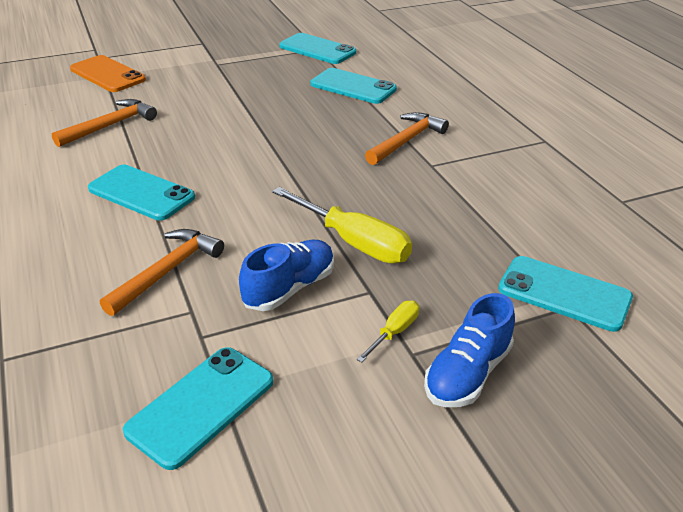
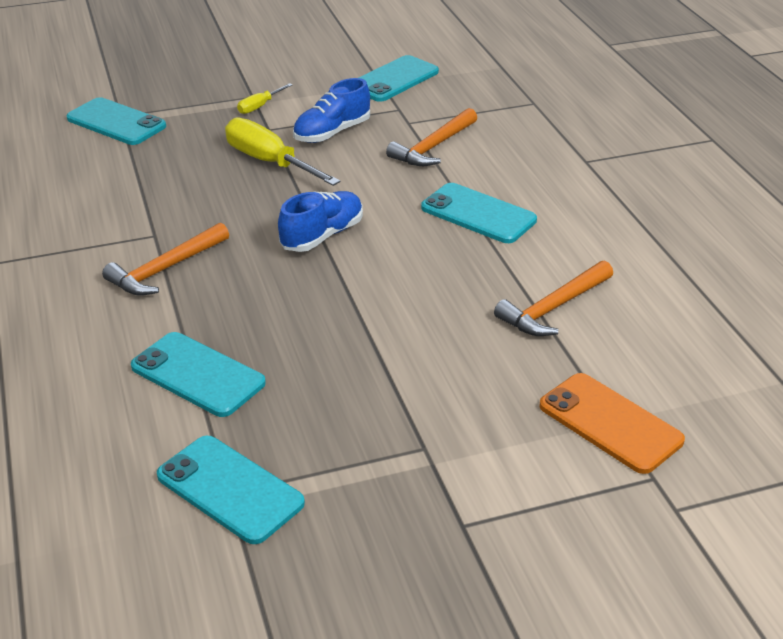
camera: 175 degrees left, 0 degrees up
(467, 374) = (220, 86): blue shoe -> blue shoe (322, 236)

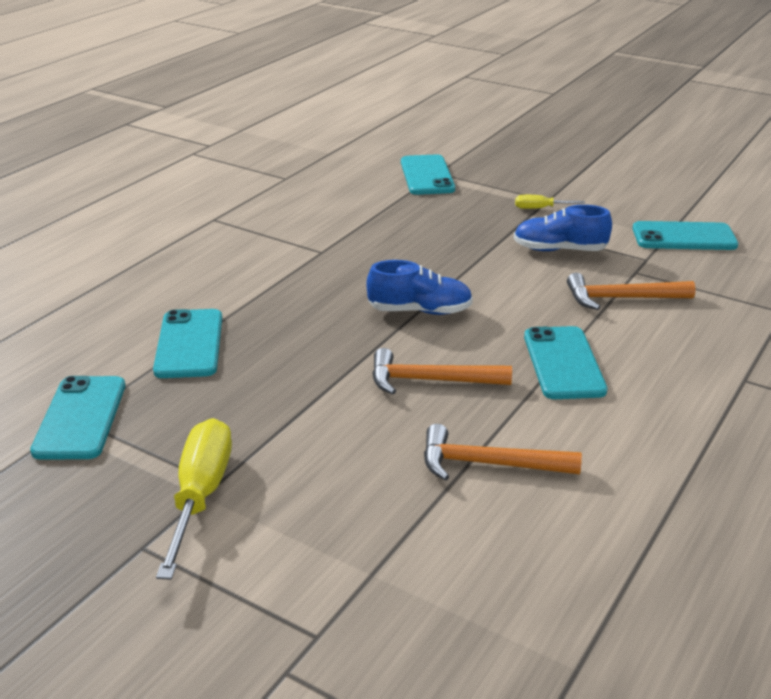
camera: 50 degrees right, 5 degrees down
(165, 269) = (289, 274): orange hammer -> orange hammer (430, 380)
(270, 162) = (477, 247): yellow screwdriver -> yellow screwdriver (200, 496)
(610, 423) = (365, 572): orange phone -> none

